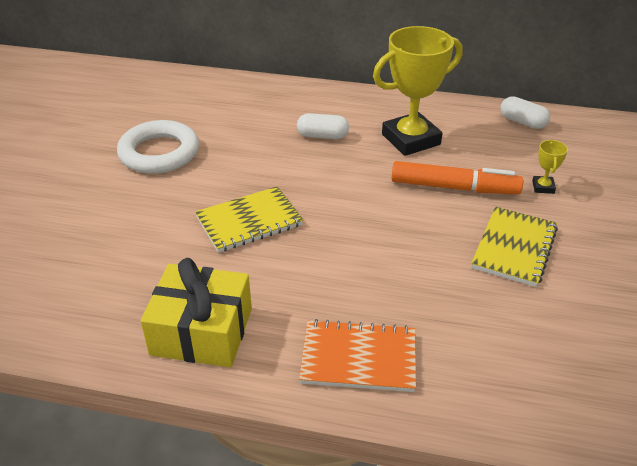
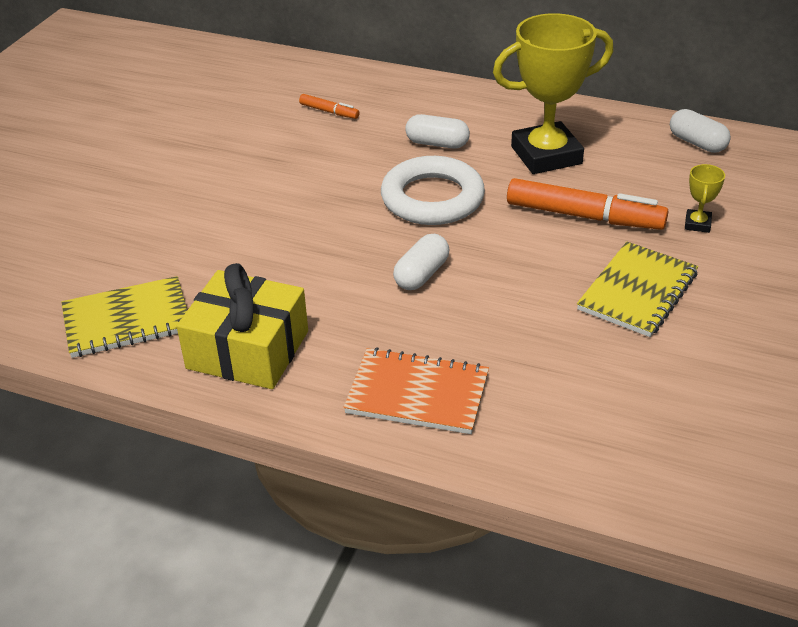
camera: 10 degrees right, 0 degrees up
(159, 153) = (237, 151): white ring -> white ring (432, 198)
(229, 115) = (329, 112): none -> orange marker
(249, 221) = (326, 236): yellow notebook -> yellow notebook (127, 320)
(336, 248) = (421, 274): none -> white capsule

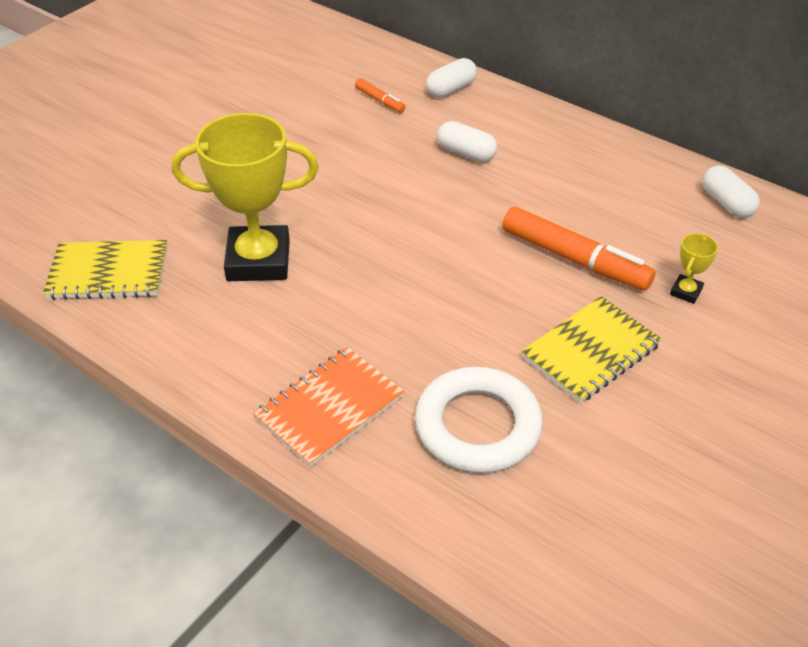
camera: 15 degrees right, 5 degrees up
(248, 350) = (198, 326): yellow gift -> none
(417, 394) = (330, 408): orange notebook -> orange notebook turned 75 degrees counterclockwise
(421, 274) = (389, 286): white capsule -> white capsule (451, 89)
(432, 198) = (435, 209): white ring -> white ring (477, 426)
(546, 155) = (566, 186): yellow trophy -> yellow trophy (258, 260)

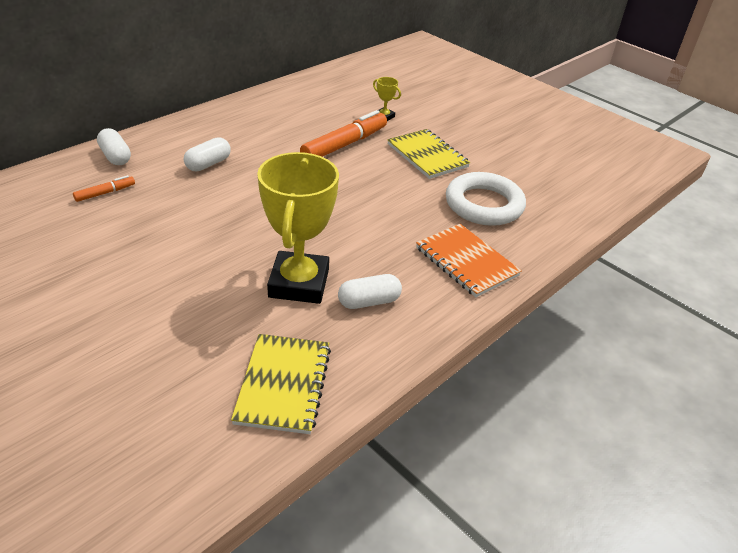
camera: 85 degrees left, 5 degrees down
(726, 203) = (311, 87): white capsule -> white capsule (369, 302)

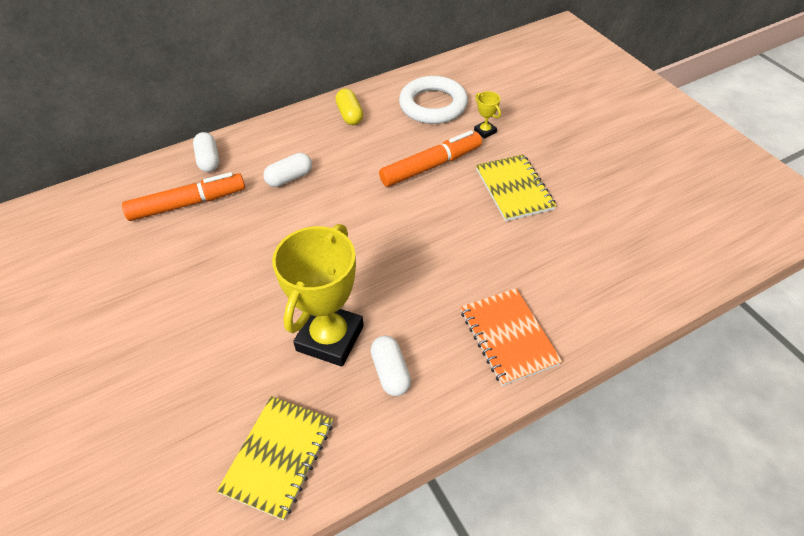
camera: 20 degrees right, 10 degrees up
(105, 193) = (187, 204): orange marker -> orange marker, size x2.08
(251, 112) = (350, 115): none -> yellow capsule
(369, 302) = (390, 372): white capsule -> white capsule turned 75 degrees clockwise
(484, 204) = (554, 263): white ring -> white ring (433, 105)

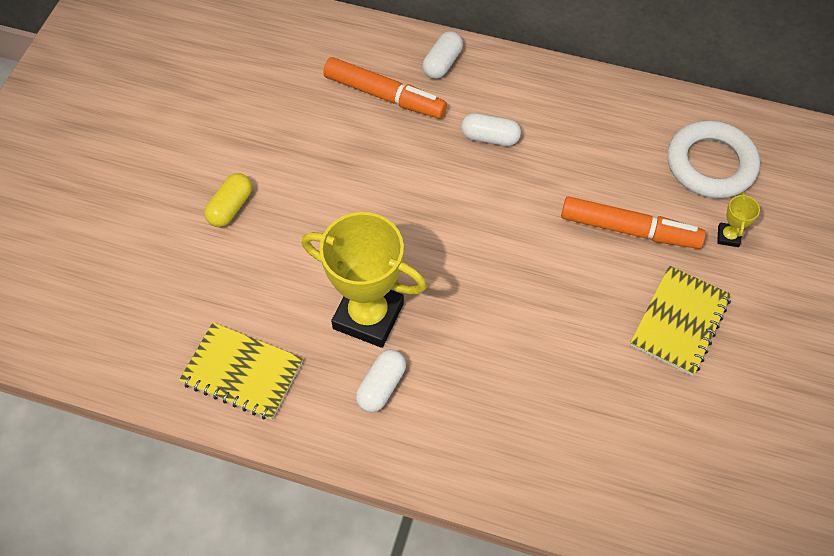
camera: 45 degrees right, 10 degrees up
(278, 457) = (242, 372): yellow notebook -> yellow notebook turned 45 degrees clockwise
(330, 338) = (368, 316): yellow trophy -> yellow trophy turned 45 degrees clockwise
(350, 115) = (615, 111): yellow capsule -> yellow capsule (231, 207)
(508, 337) = (503, 448): orange notebook -> none

